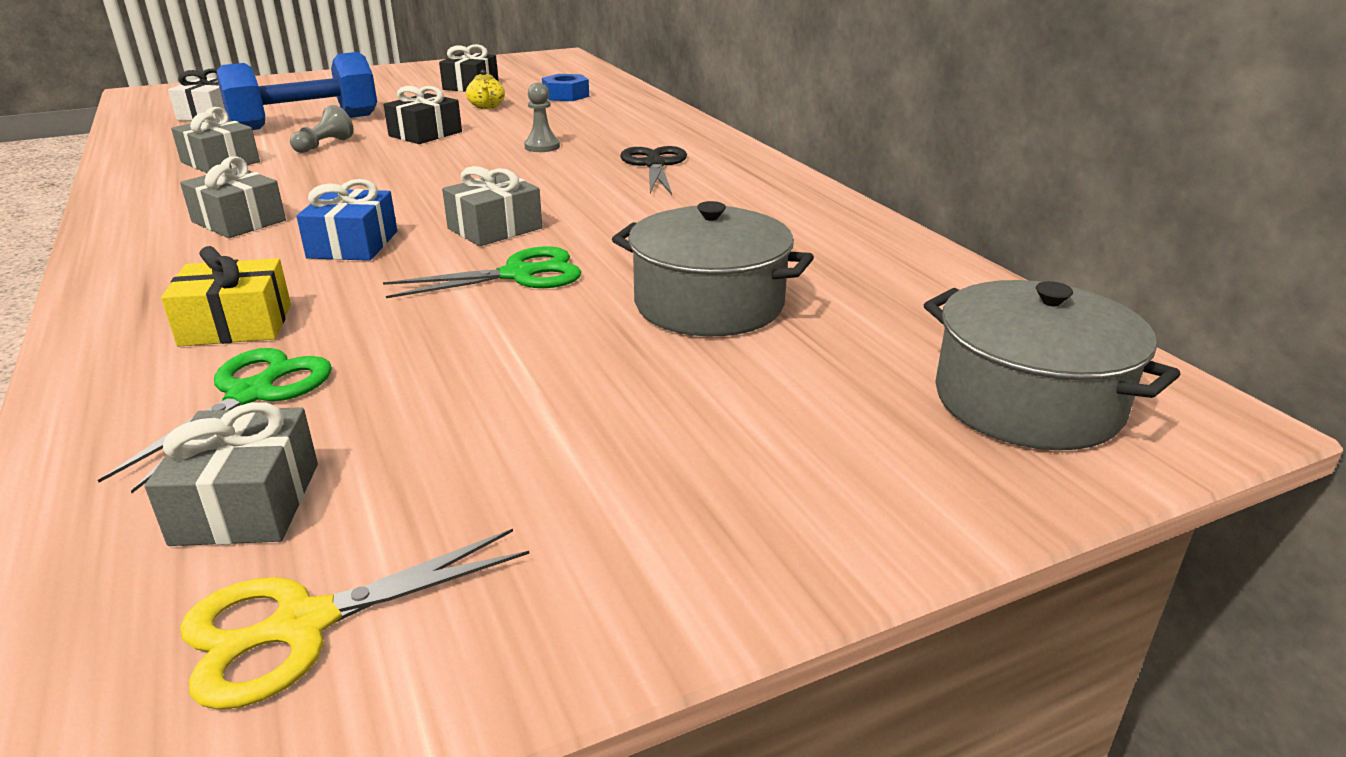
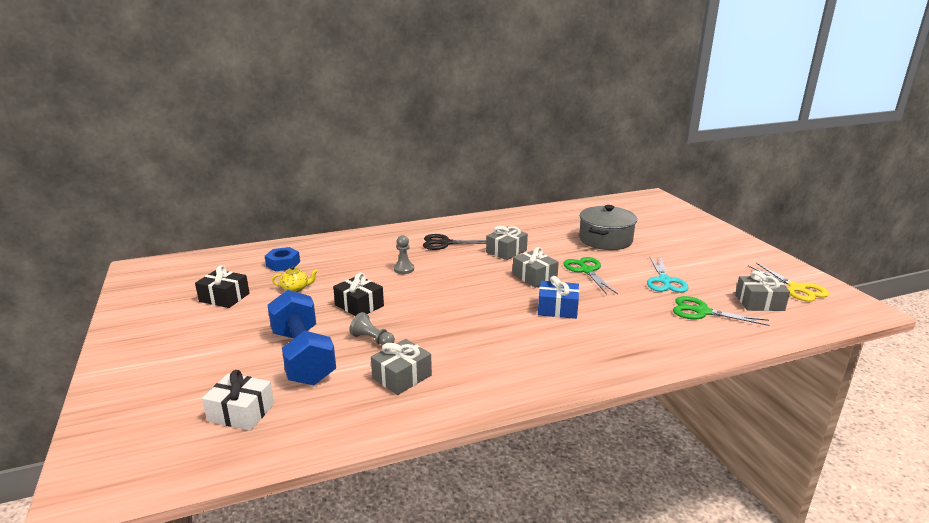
camera: 85 degrees left, 5 degrees down
(236, 325) = (650, 324): yellow gift -> none
(239, 221) = (525, 346): grey gift -> grey gift (506, 251)
(441, 362) = (664, 281): none -> turquoise scissors
(1027, 401) = (654, 209): grey pot -> none

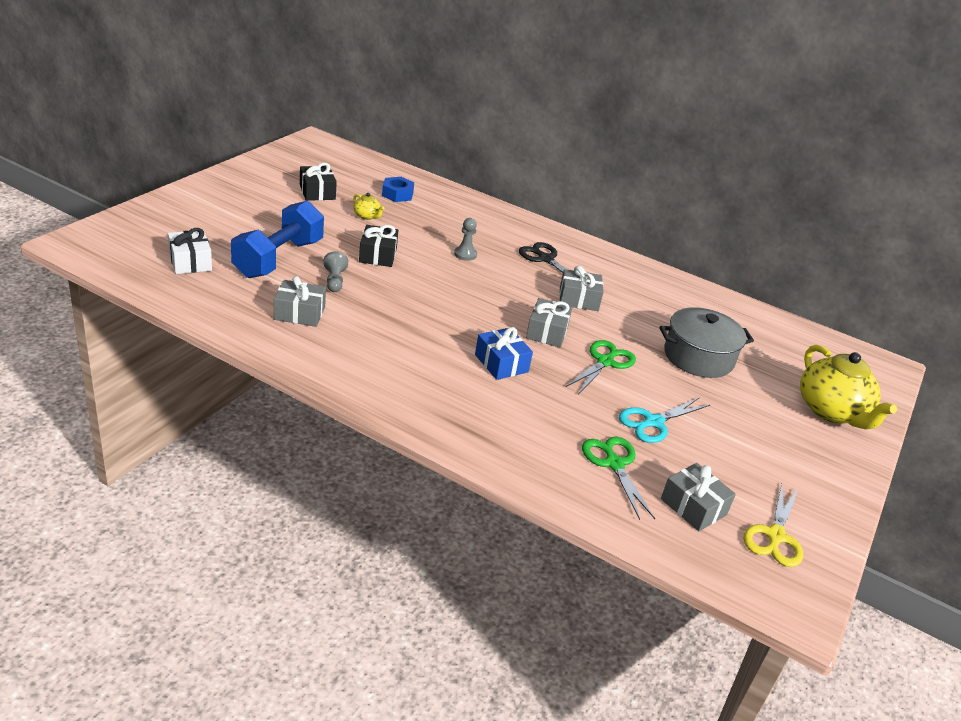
camera: 45 degrees right, 10 degrees up
(686, 226) = (831, 411): none -> yellow teapot

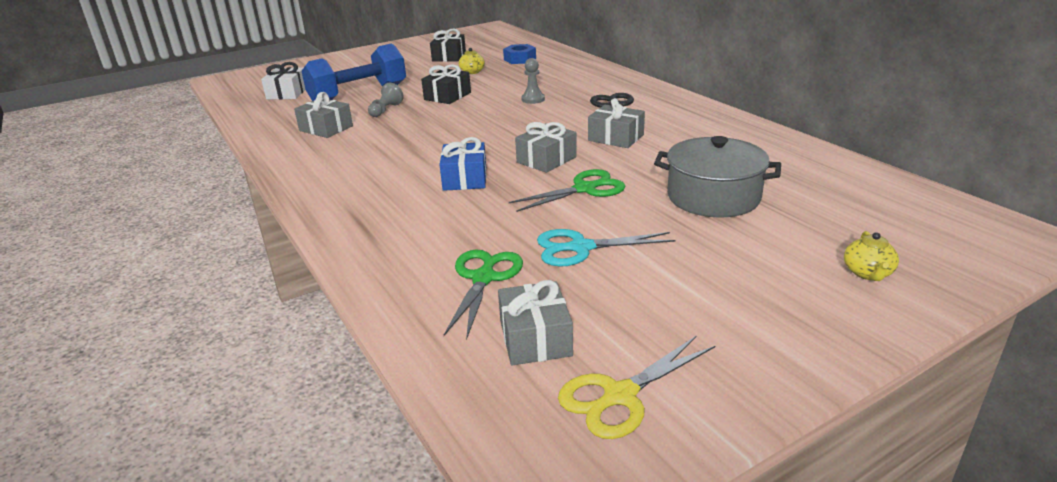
camera: 35 degrees right, 5 degrees down
(831, 411) = (867, 273): yellow teapot -> yellow teapot, size x0.44

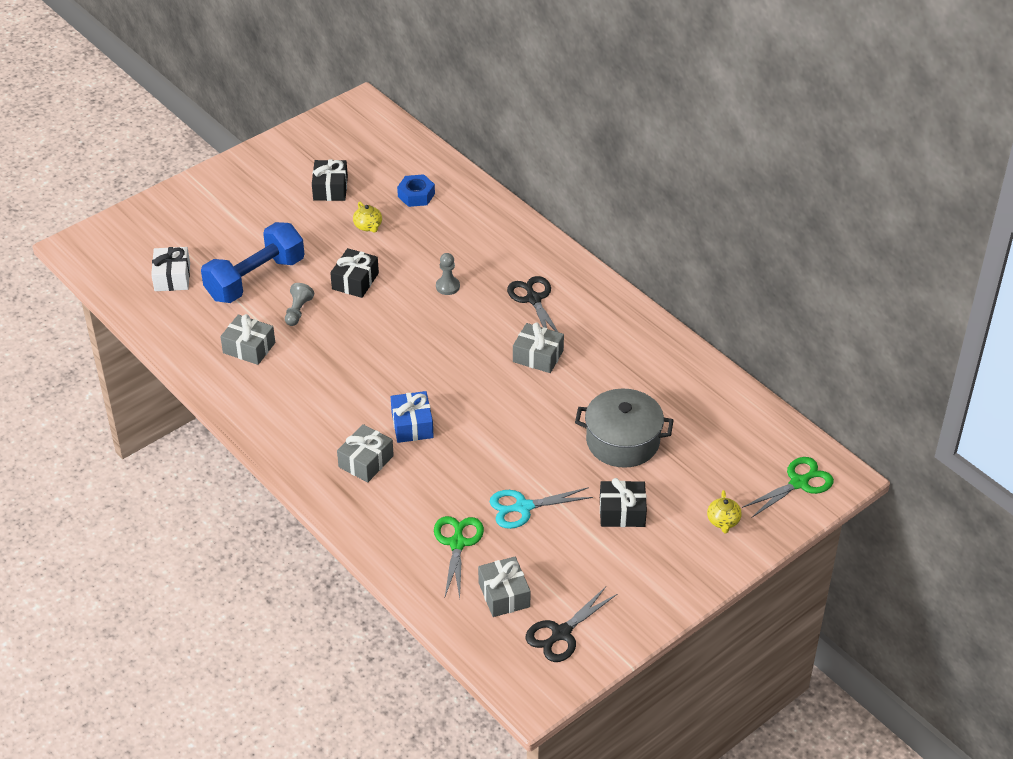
camera: 10 degrees left, 15 degrees up
(546, 160) = (479, 394): grey gift -> grey gift (366, 461)
(585, 189) = (518, 435): green scissors -> green scissors (799, 483)
(620, 396) = (561, 633): yellow scissors -> black scissors
(716, 258) = (622, 512): none -> black gift

